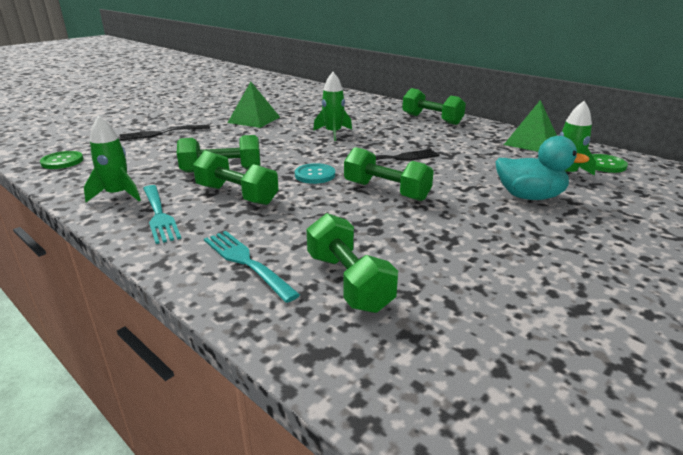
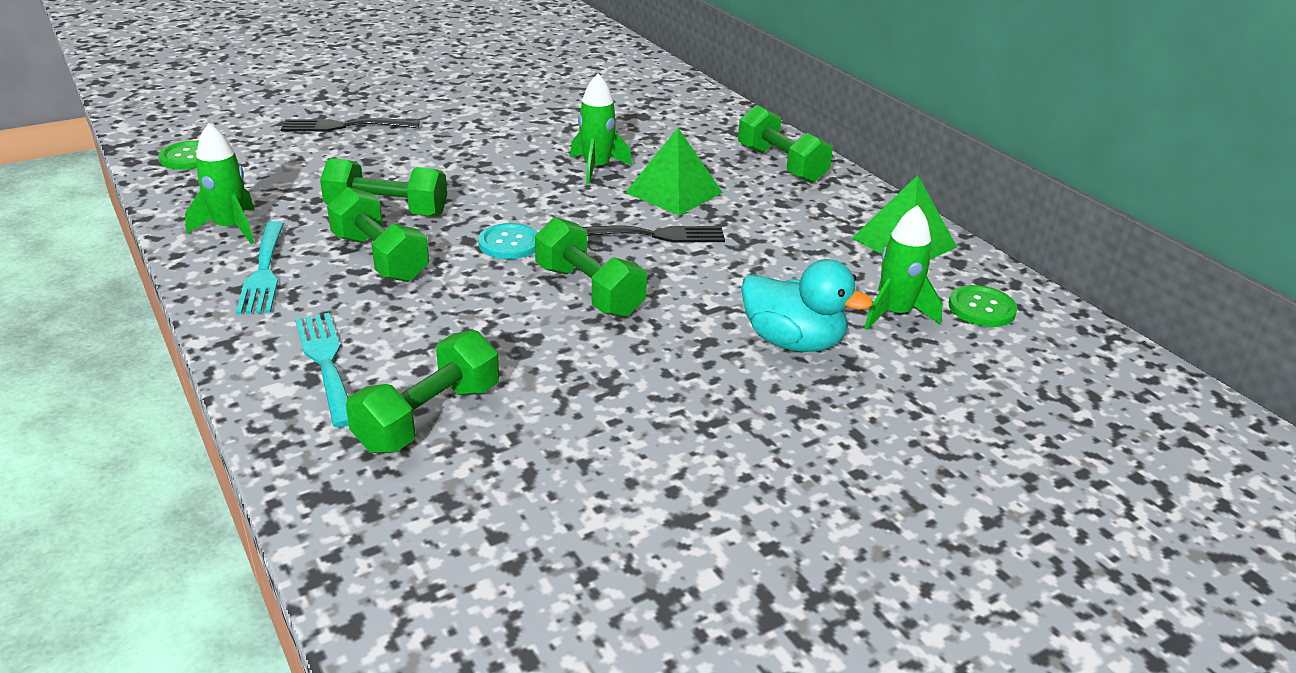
camera: 15 degrees right, 5 degrees up
(254, 119) = (495, 120): green pyramid -> green pyramid (674, 192)
(348, 282) = (428, 417): green dumbbell -> green dumbbell turned 45 degrees clockwise

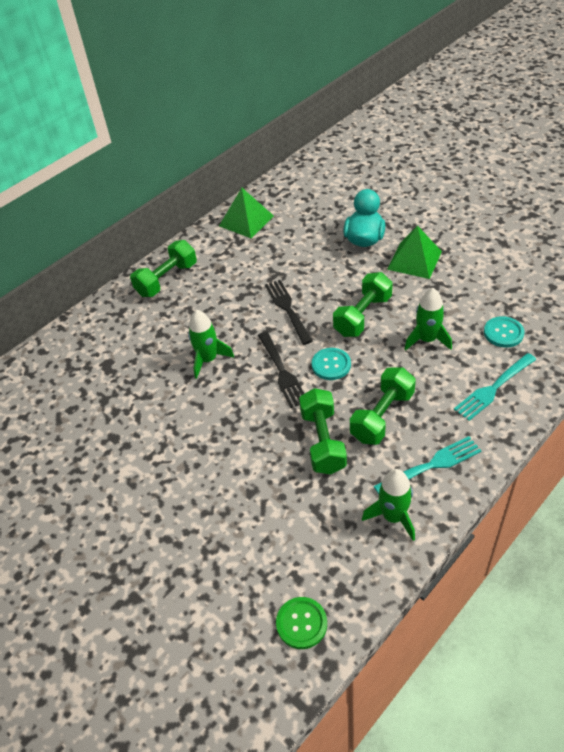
camera: 100 degrees left, 15 degrees up
(346, 126) = (193, 541): black fork -> black fork (281, 371)
(428, 417) = (503, 333): green dumbbell -> turquoise button
(674, 192) = (227, 315): green pyramid -> green pyramid (414, 260)
(895, 314) = (320, 214): green rocket -> green rocket (427, 339)
(981, 308) = (299, 192): green button -> none

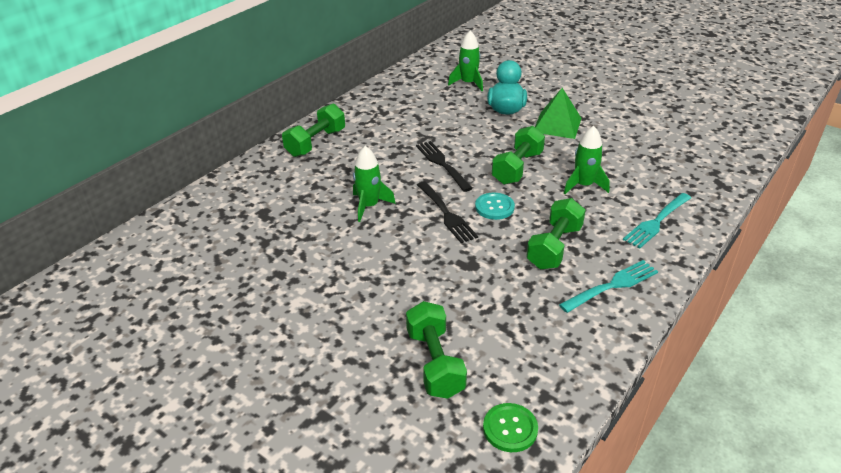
camera: 10 degrees left, 10 degrees down
(246, 221) = (388, 96): green pyramid -> none
(323, 441) = (499, 270): green dumbbell -> green dumbbell (435, 363)
(393, 517) = (584, 330): green rocket -> green rocket (468, 83)
(503, 333) = (655, 179): turquoise button -> none

